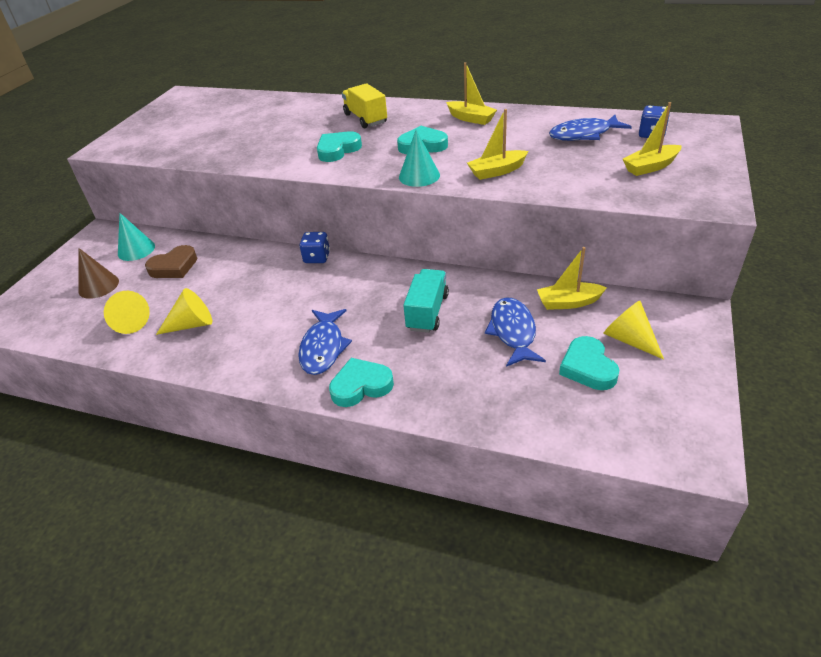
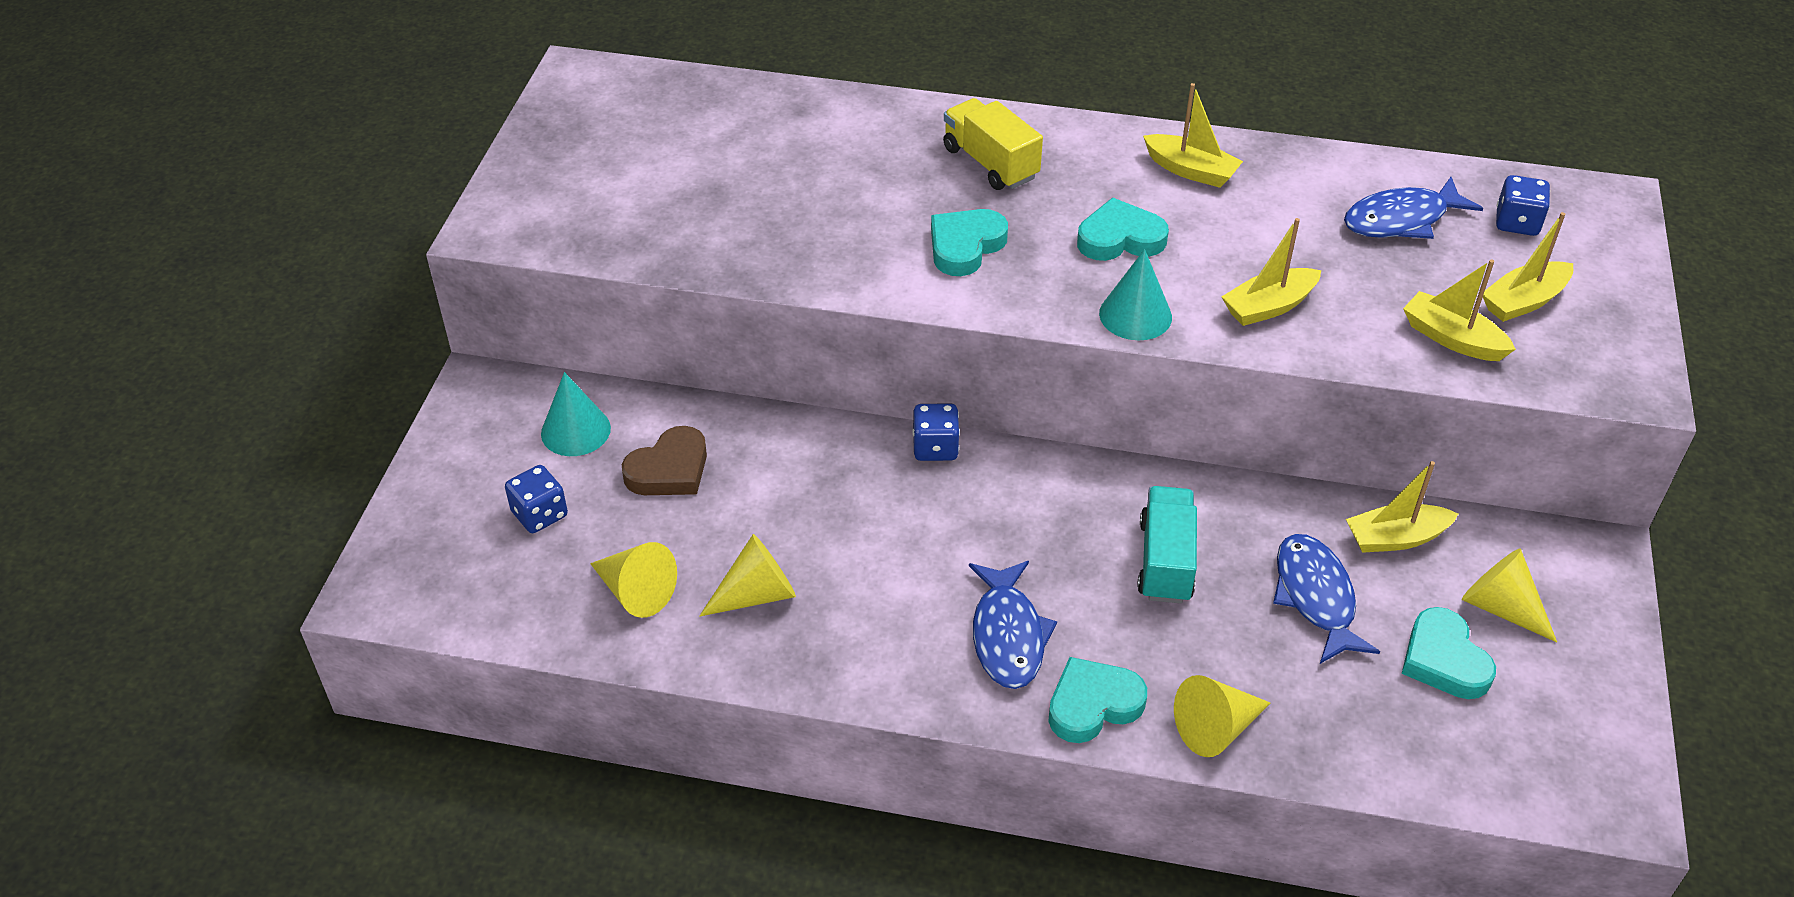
camera: 10 degrees left, 5 degrees up
(98, 286) = (540, 514): brown cone -> blue dice
(433, 401) = (1216, 728): none -> yellow cone
(603, 183) = (1452, 338): none -> yellow boat

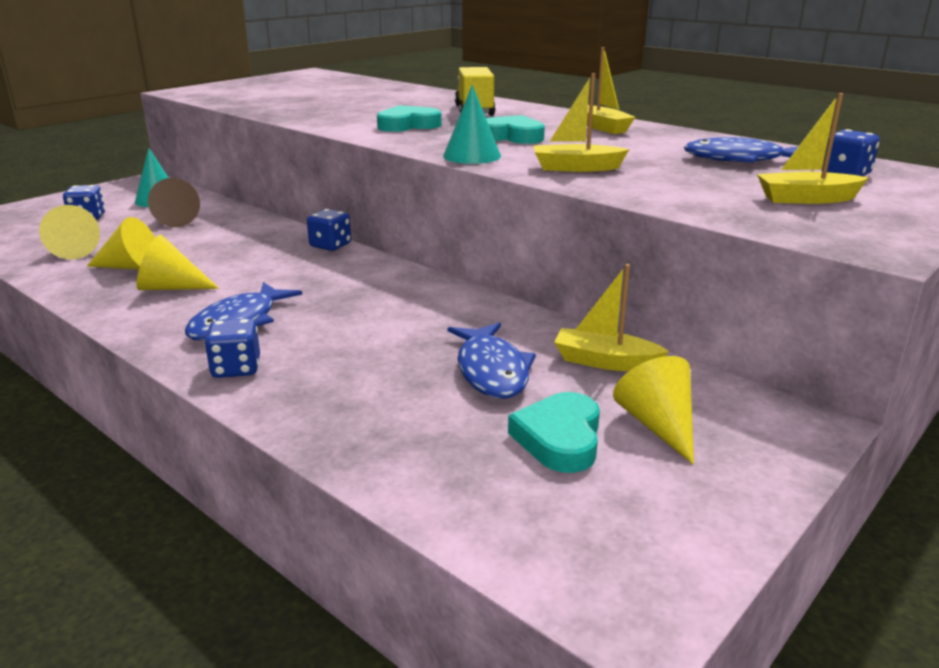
camera: 30 degrees right, 20 degrees down
(669, 469) = (176, 220): brown heart -> brown cone
(1093, 704) = (236, 368): turquoise heart -> blue dice
(1165, 561) = (401, 322): turquoise truck -> none
(1216, 728) = (303, 410): yellow cone -> yellow cone (171, 287)
(1315, 597) = (491, 371): blue fish -> blue fish turned 150 degrees clockwise
(1452, 338) = (713, 200): yellow boat -> none

